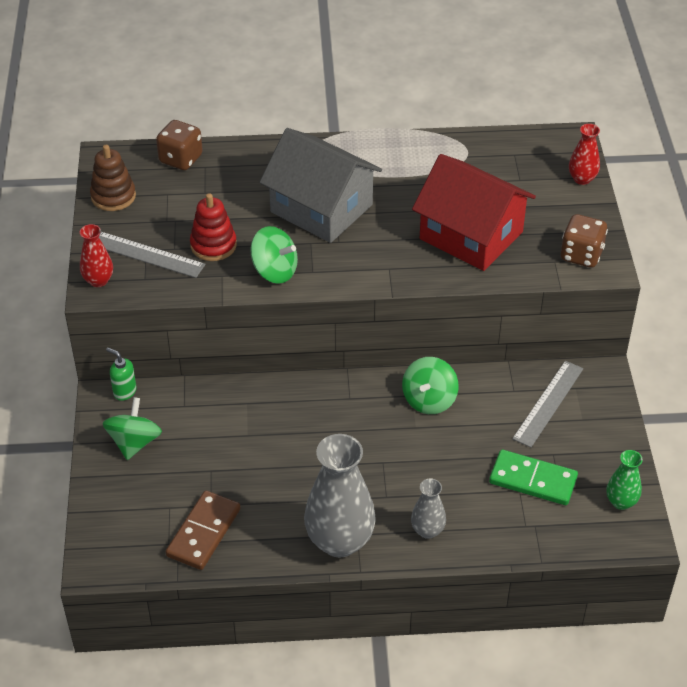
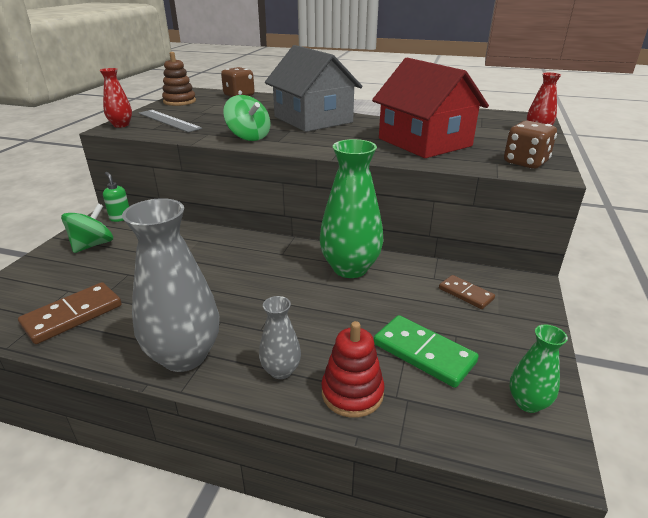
camera: 20 degrees right, 15 degrees down
(213, 245) = (218, 123): red stacking toy -> red stacking toy (352, 393)
(429, 400) = (350, 268): green spinning top -> green vase
(548, 403) = (465, 294): grey ruler -> brown domino

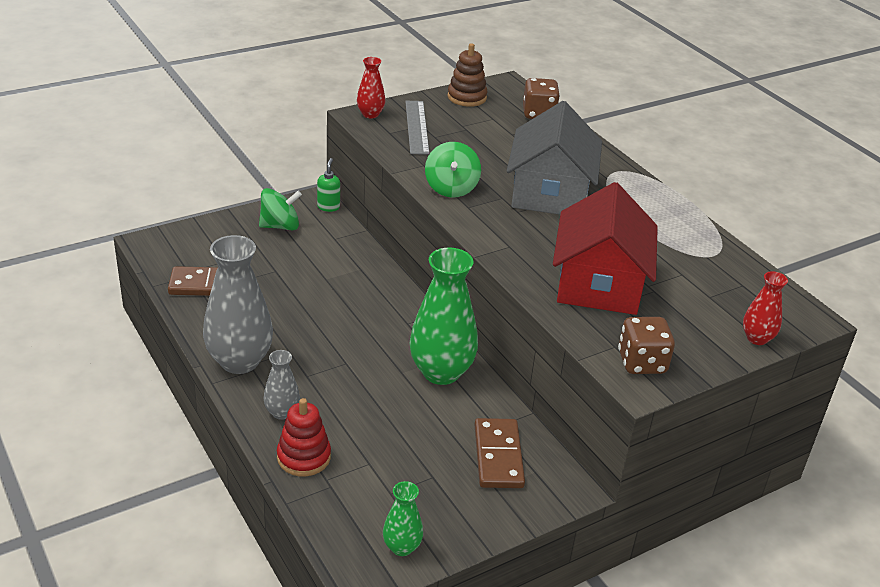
camera: 40 degrees right, 5 degrees up
(423, 353) = (388, 470): green domino -> none
(465, 294) = (498, 456): brown domino -> brown domino, size x1.61

